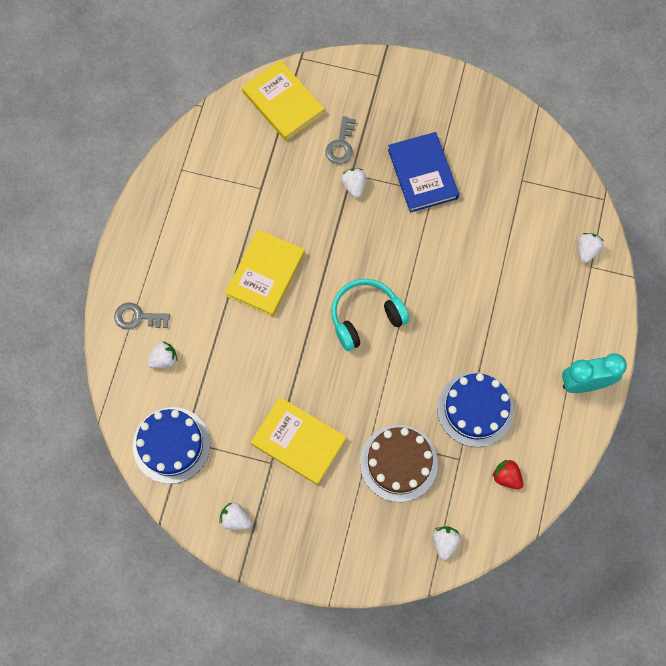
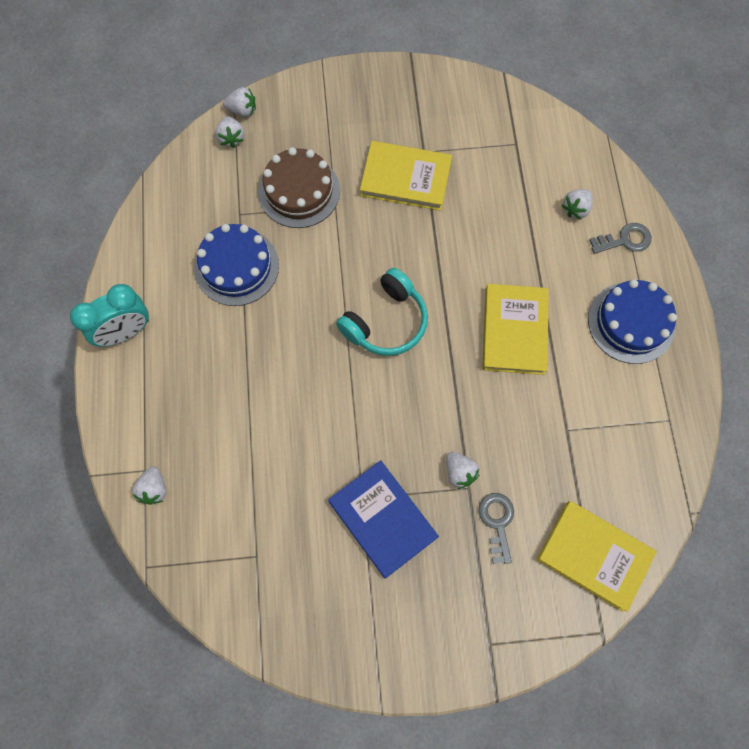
camera: 160 degrees right, 0 degrees up
(171, 445) = (526, 136): blue cake -> blue cake (631, 322)
(235, 519) = (436, 96): white strawberry -> white strawberry (242, 110)
(506, 477) = (186, 213): red strawberry -> none

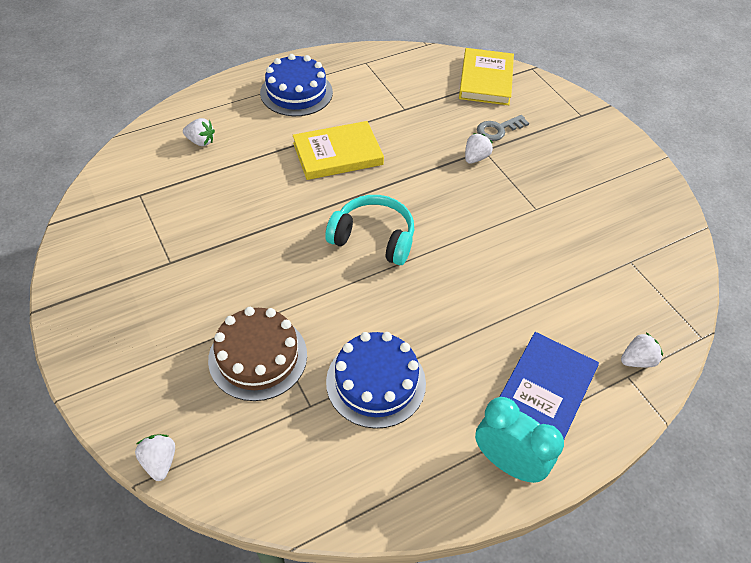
camera: 115 degrees left, 20 degrees down
(231, 138) = (206, 457): white strawberry -> none
(382, 519) = (542, 192): blue book -> blue book (544, 390)
(405, 178) = (208, 268): yellow book -> none
(624, 240) = (221, 108): grey key -> none

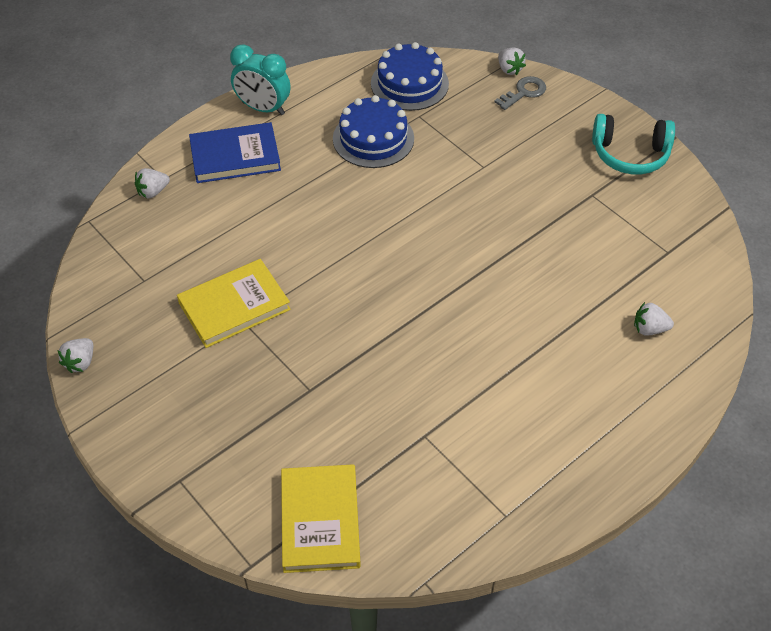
camera: 170 degrees right, 0 degrees up
(258, 357) = (474, 139): brown cake -> none
(296, 92) = (577, 432): blue cake -> blue cake (409, 83)
(337, 154) = (485, 346): yellow book -> yellow book (234, 306)
(373, 238) = (411, 253): turquoise headphones -> turquoise headphones (630, 154)
(475, 158) = (319, 376): white strawberry -> white strawberry (80, 362)
(498, 129) = (294, 427): grey key -> grey key (524, 92)
(544, 390) = (235, 156): blue book -> blue book turned 60 degrees clockwise

